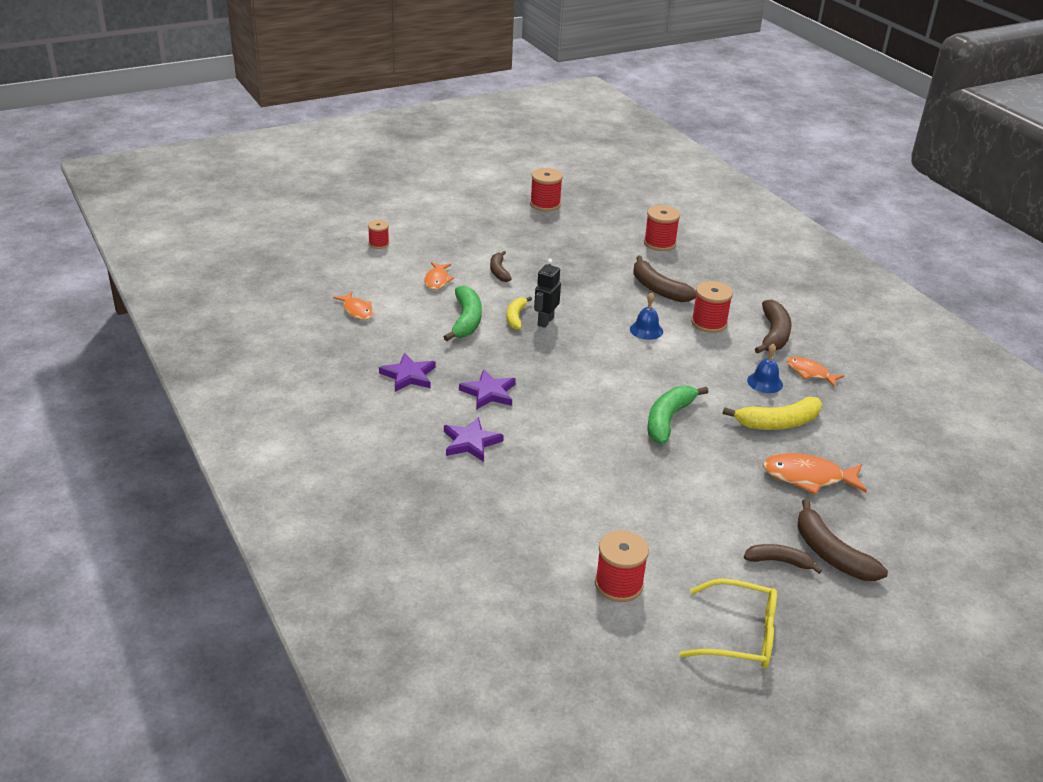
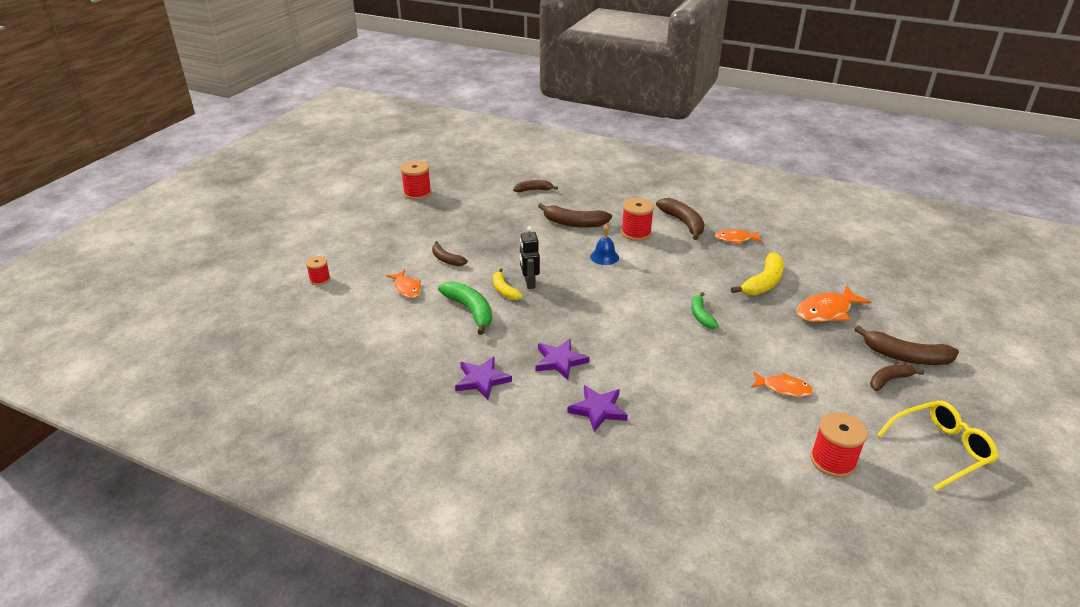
camera: 35 degrees left, 0 degrees up
(357, 310) = (370, 345): orange fish -> orange fish (783, 388)
(659, 243) = (533, 190): red spool -> brown banana
(668, 420) = (701, 316): green banana -> green banana, size x0.62
(765, 382) = (720, 258): blue bell -> none

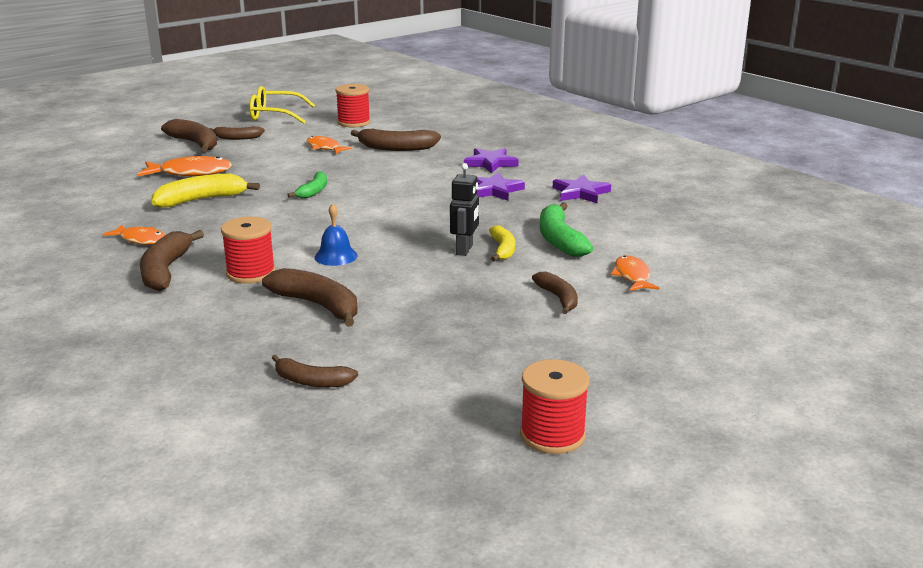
camera: 155 degrees left, 10 degrees down
(320, 279) = (763, 312): red spool -> none
(717, 411) = (396, 148): none -> brown banana

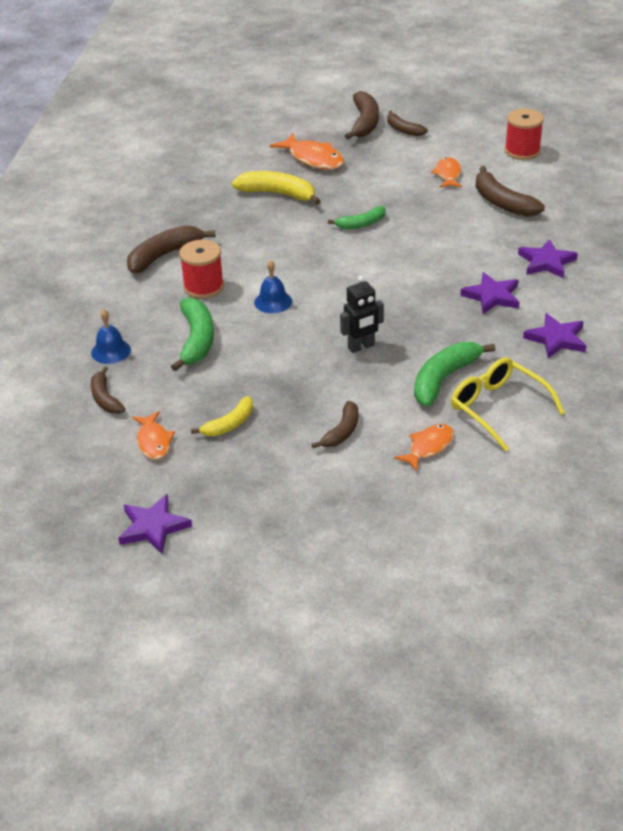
camera: 50 degrees right, 15 degrees up
(141, 240) = (190, 217): orange fish -> orange fish (153, 441)
(245, 349) = (111, 351): none -> blue bell
(275, 115) = (475, 111): yellow glasses -> yellow glasses (498, 408)
(318, 305) = (196, 340): brown banana -> green banana
(502, 250) = (387, 363): yellow banana -> yellow banana (229, 424)
(552, 435) = (153, 527): red spool -> purple star

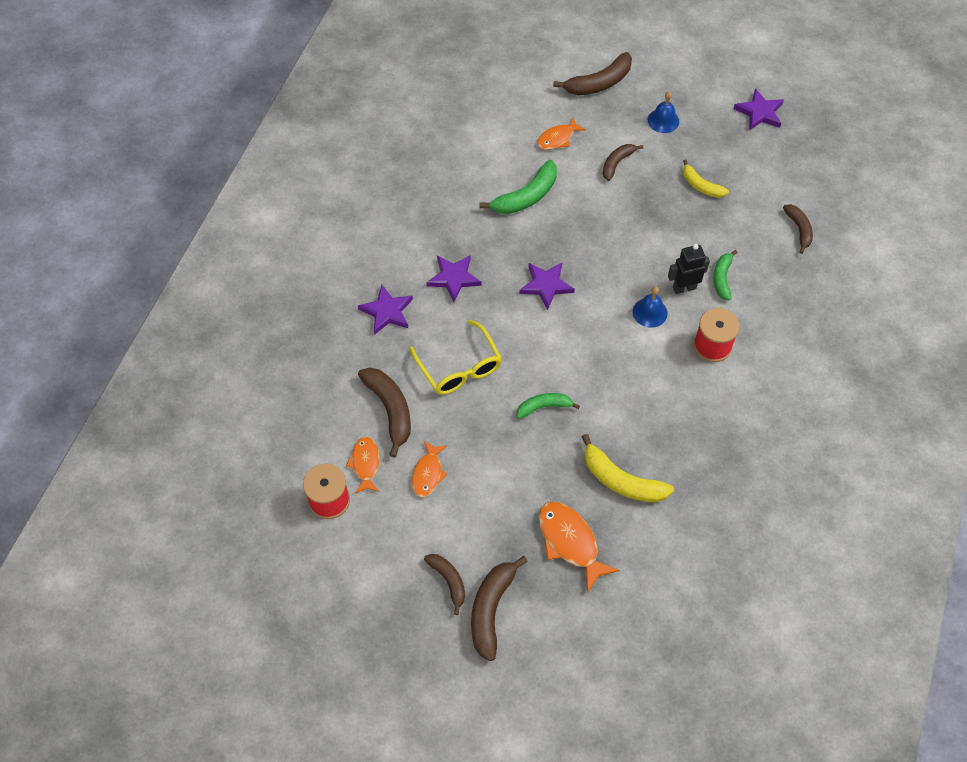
camera: 170 degrees left, 20 degrees up
(111, 351) = (797, 281): blue bell -> blue bell (663, 120)
(153, 441) = (759, 181): orange fish -> orange fish (365, 464)
(164, 255) = (749, 400): brown banana -> brown banana (599, 83)
(196, 340) = (722, 278): green banana -> green banana, size x0.62
(229, 424) = (701, 186): yellow banana -> yellow banana turned 105 degrees counterclockwise
(361, 347) = (583, 242): black robot -> black robot (684, 288)
(498, 408) = (495, 162): yellow glasses -> yellow glasses (459, 367)
(556, 339) = (421, 219): purple star -> purple star (546, 285)

